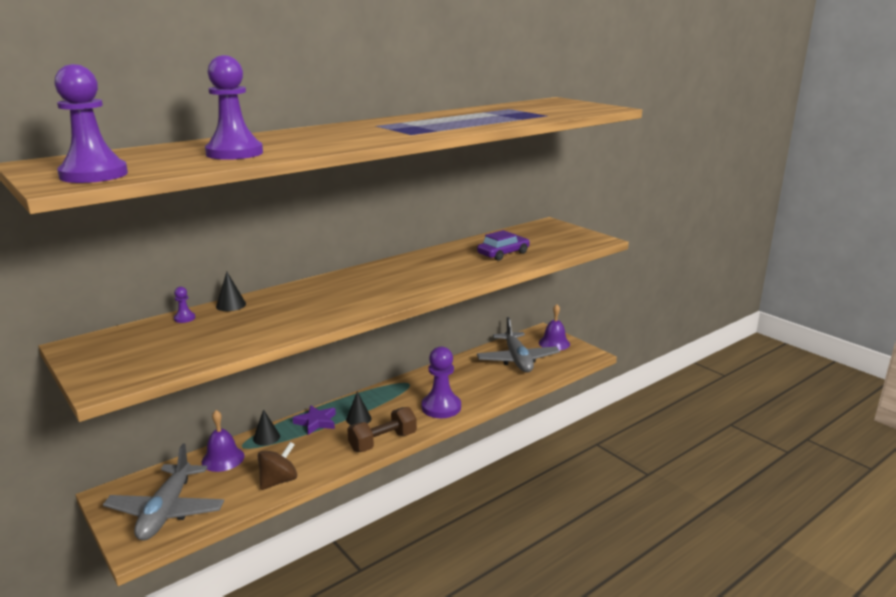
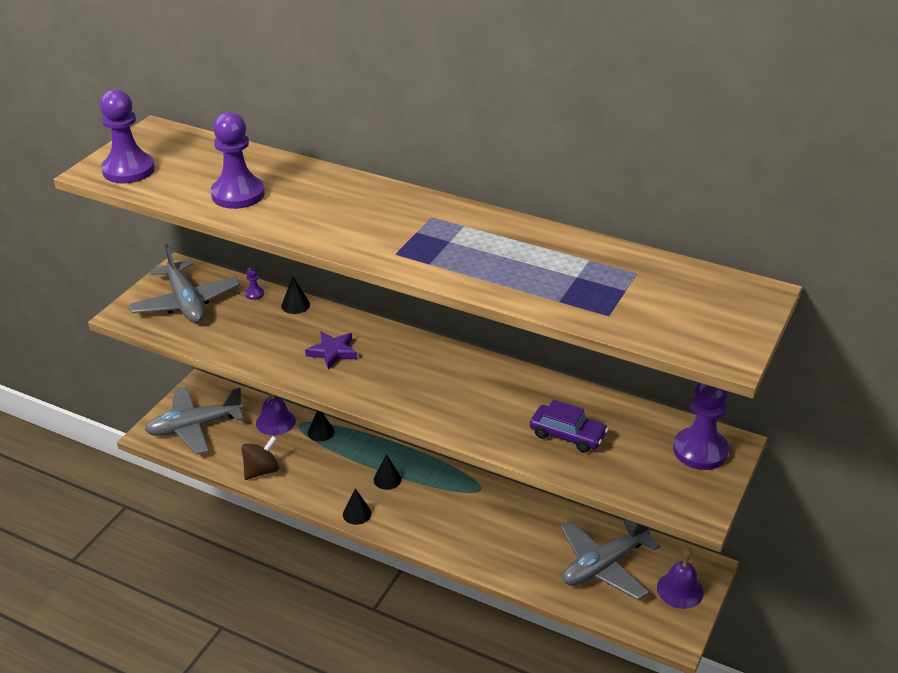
camera: 65 degrees right, 15 degrees up
(141, 350) = (186, 302): none -> grey plane
(278, 481) = (261, 471): brown spinning top -> brown spinning top turned 60 degrees counterclockwise
(316, 422) = (364, 452): purple star -> purple star (333, 352)
(383, 442) = (357, 513): brown dumbbell -> black cone
(441, 407) = (447, 534): purple pawn -> purple pawn (700, 450)

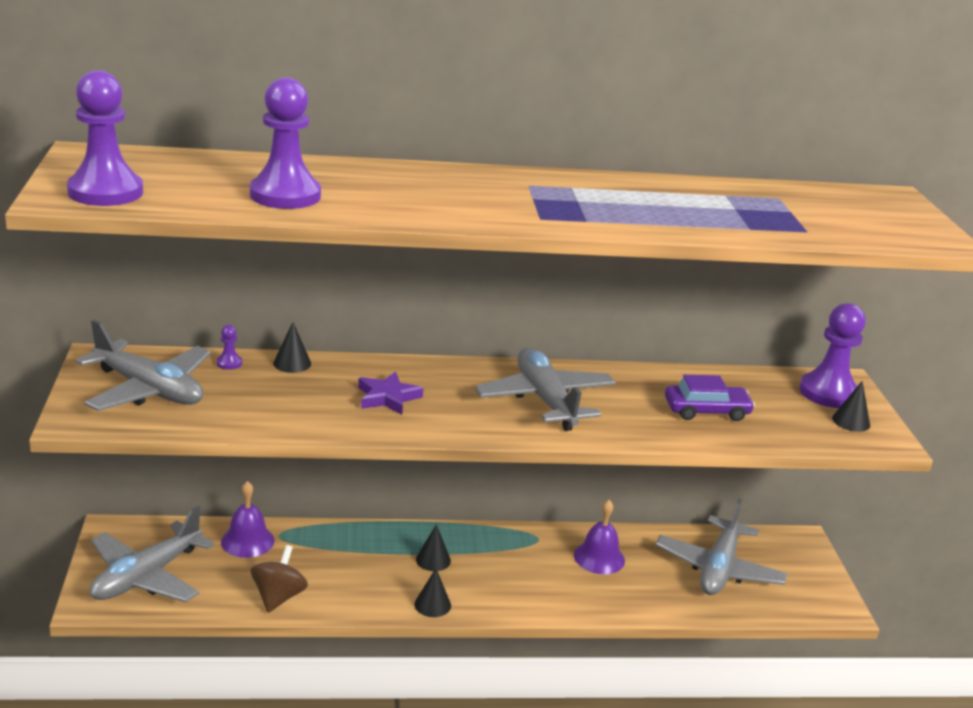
camera: 35 degrees left, 10 degrees down
(321, 432) = (312, 536): black cone -> black cone (851, 421)
(446, 387) = (545, 400): none -> grey plane
(680, 590) = (801, 566): purple bell -> purple bell (599, 557)

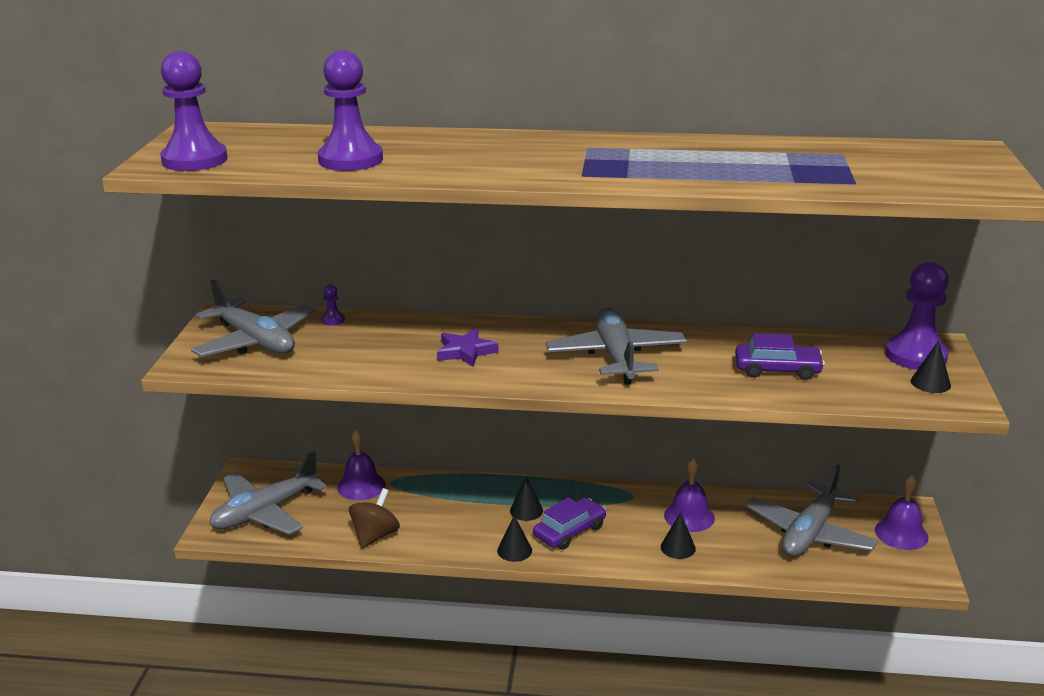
camera: 15 degrees right, 0 degrees up
(292, 363) = (389, 321): black cone -> black cone (678, 547)
(484, 580) = (569, 531): none -> purple car
(802, 564) = (901, 533): none -> purple bell

